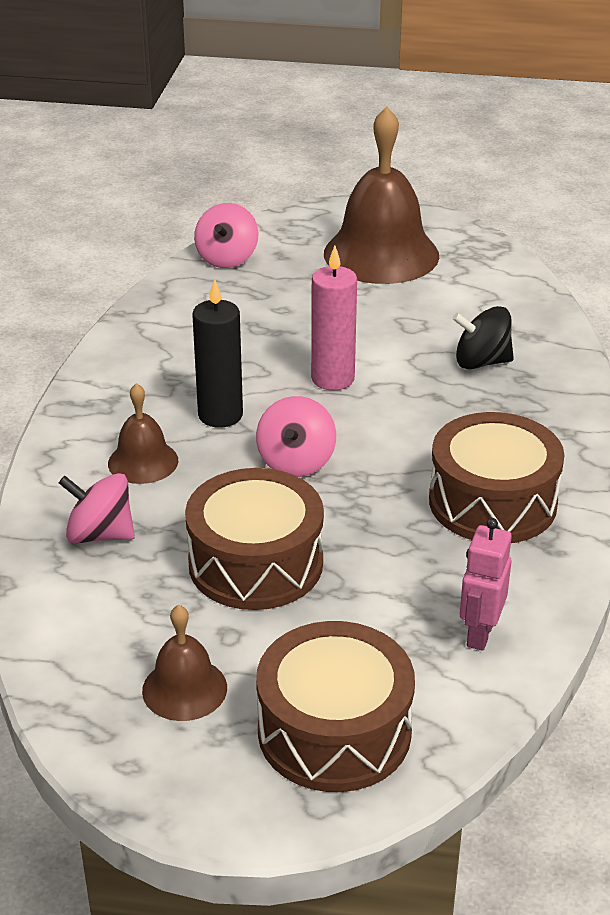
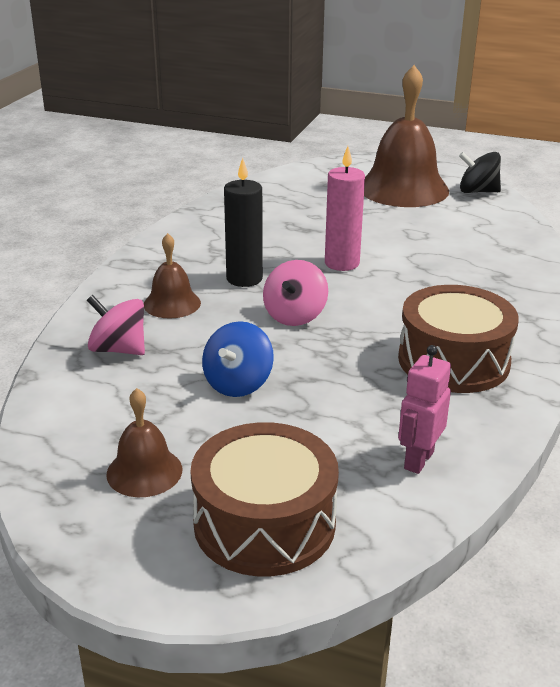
camera: 10 degrees right, 5 degrees down
(227, 258) = (283, 182): pink spinning top -> none
(256, 563) = (238, 384): brown drum -> blue spinning top
(481, 362) = (466, 263): black spinning top -> black spinning top (477, 191)

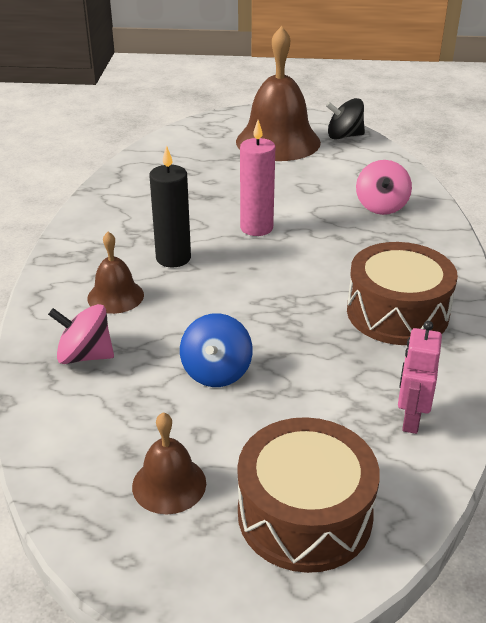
camera: 15 degrees left, 5 degrees up
(295, 316) = (237, 290): pink spinning top -> pink spinning top (381, 206)

